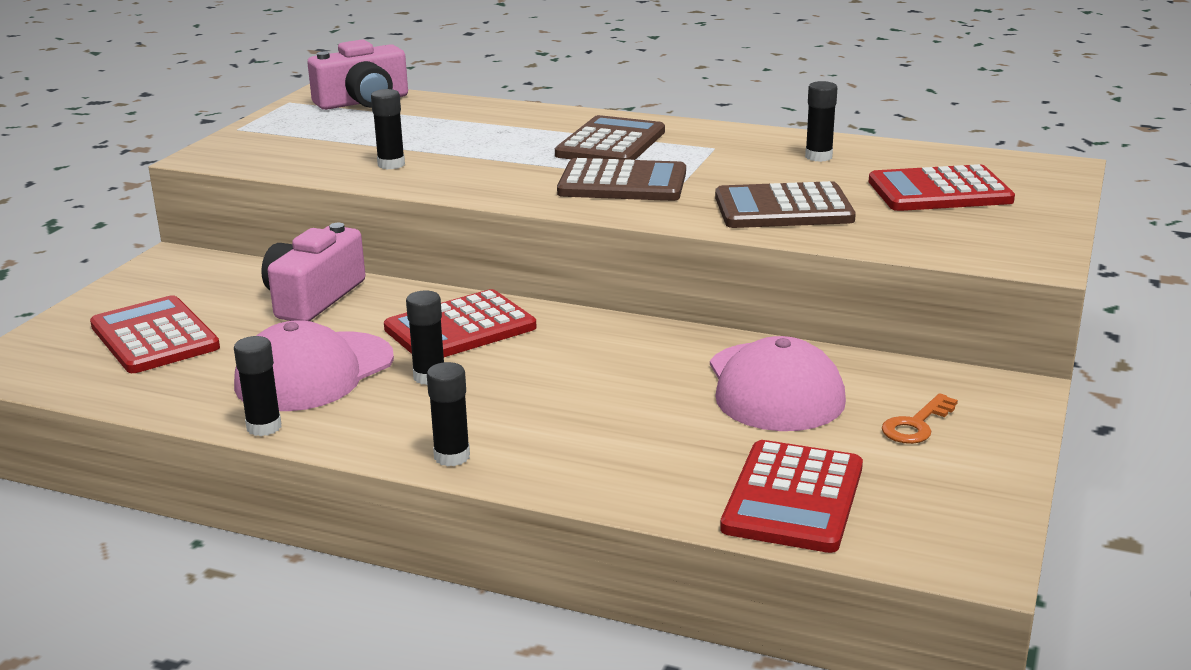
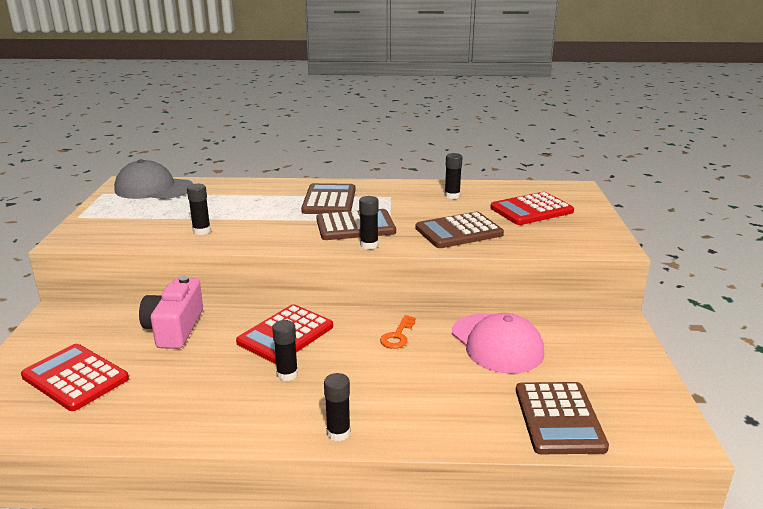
camera: 20 degrees left, 0 degrees up
(264, 427) = (196, 436): black glue stick -> black glue stick (369, 245)
(314, 372) = (207, 385): pink cap -> none
(363, 102) = (153, 188): pink camera -> grey cap
(793, 498) = (559, 418): red calculator -> brown calculator
(916, 425) = (588, 354): orange key -> orange key (397, 336)

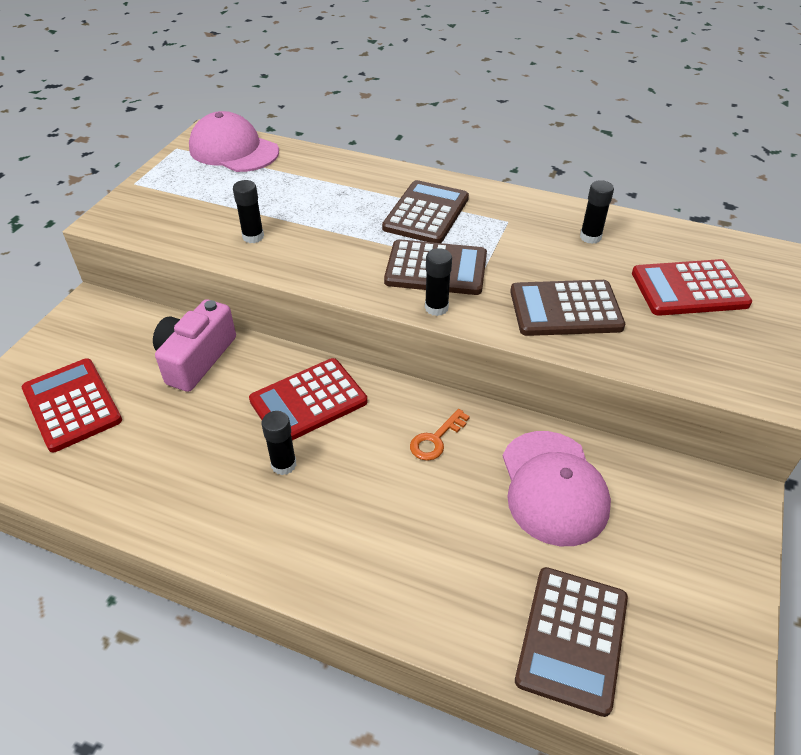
camera: 20 degrees right, 20 degrees up
(153, 188) = (233, 150): grey cap -> pink cap
(338, 433) = (300, 573): black glue stick -> none

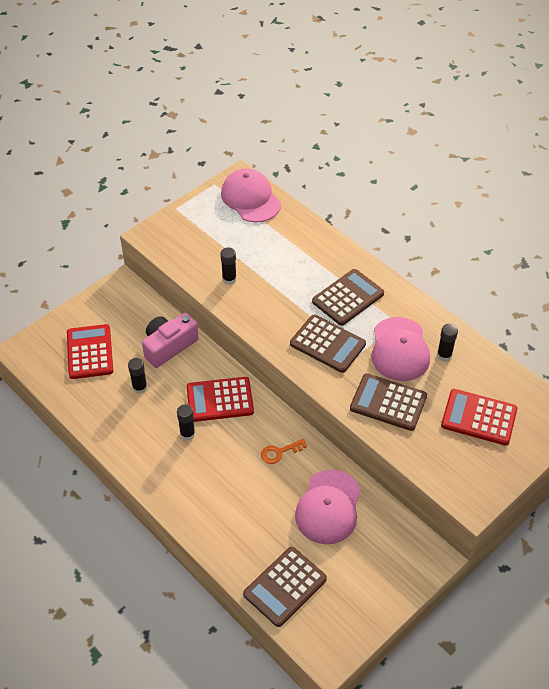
camera: 25 degrees right, 5 degrees up
(436, 308) = (310, 372): black glue stick -> black glue stick (139, 387)
(532, 247) = (400, 349): none -> pink cap

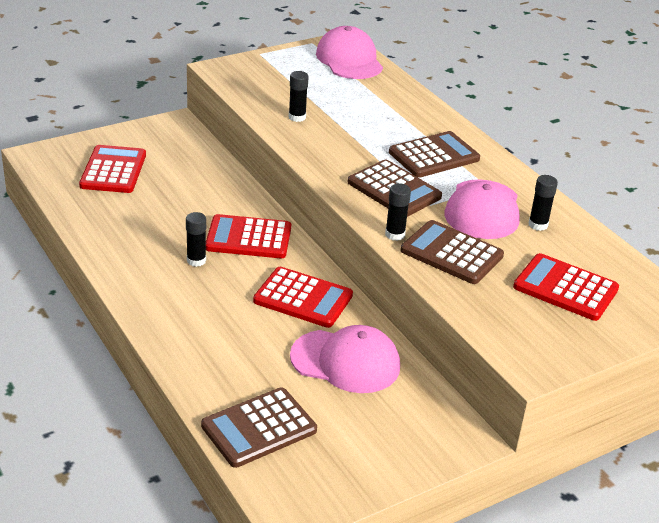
camera: 10 degrees right, 15 degrees down
(139, 387) = (157, 210): black glue stick -> black glue stick (395, 234)
(169, 346) = (207, 182): pink camera -> none
(279, 452) = (303, 298): orange key -> red calculator
(328, 507) = (346, 361): pink cap -> pink cap turned 105 degrees counterclockwise

